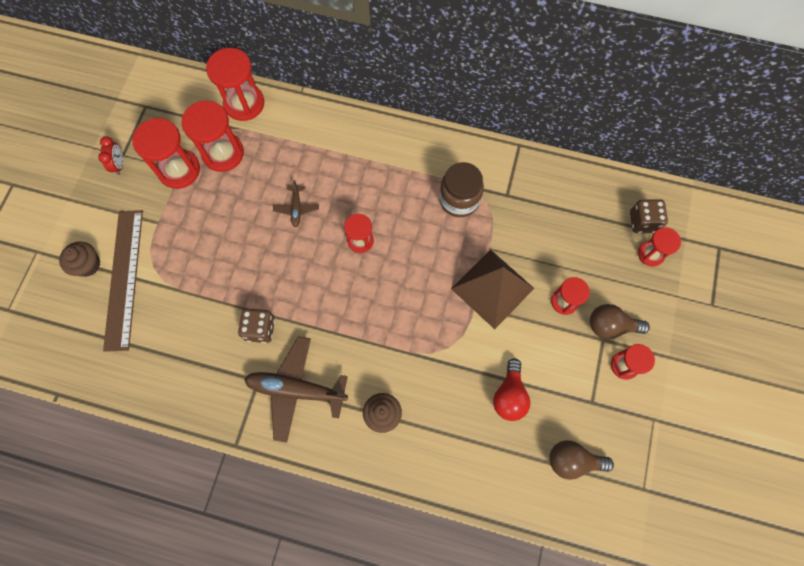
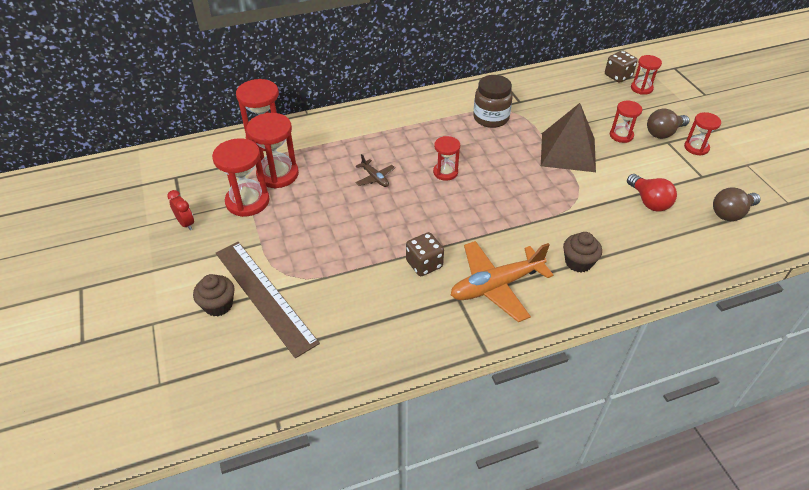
camera: 35 degrees left, 25 degrees down
(296, 389) = (496, 286): brown plane -> orange plane

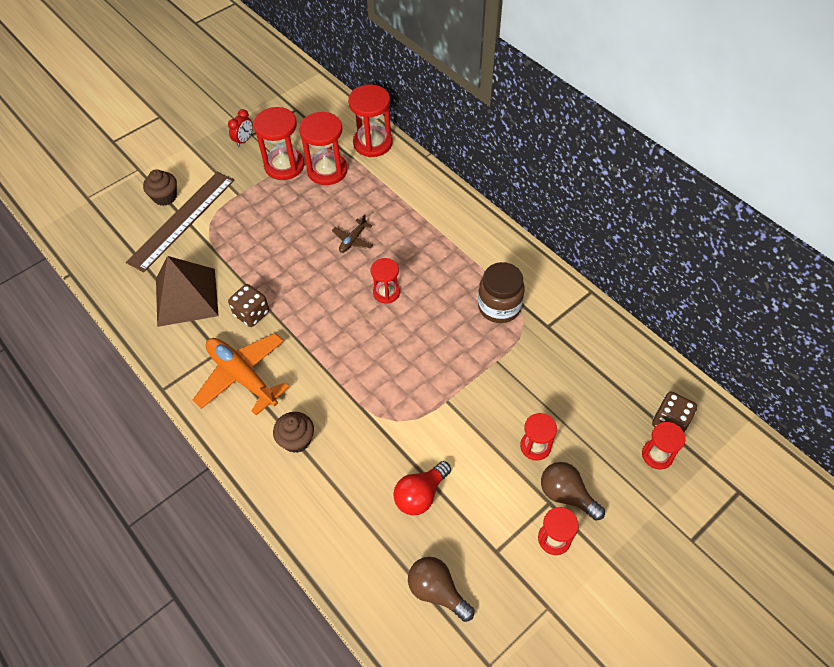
camera: 70 degrees right, 10 degrees up
(568, 152) = (474, 395): brown pyramid -> brown pyramid (186, 297)

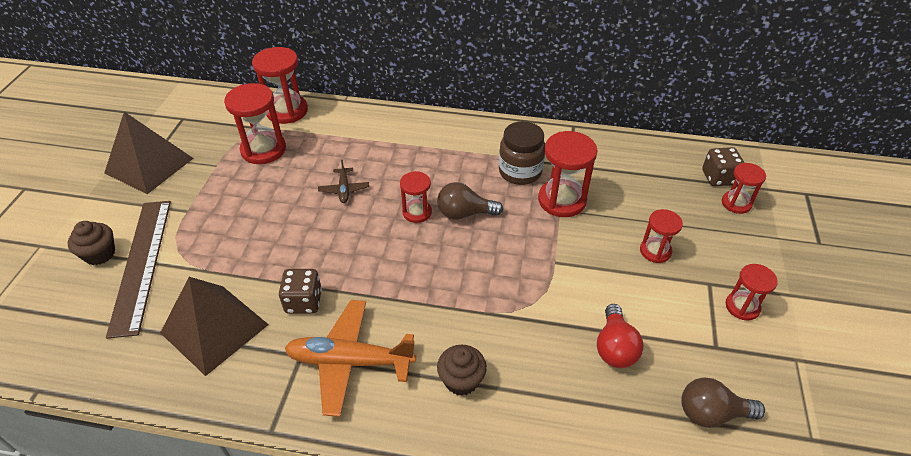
camera: 40 degrees left, 10 degrees down
(244, 140) = (149, 165): red clock -> brown pyramid
(284, 166) = (215, 165): red hourglass -> red hourglass (562, 200)
(566, 495) = (714, 270): brown light bulb -> brown light bulb (464, 213)

